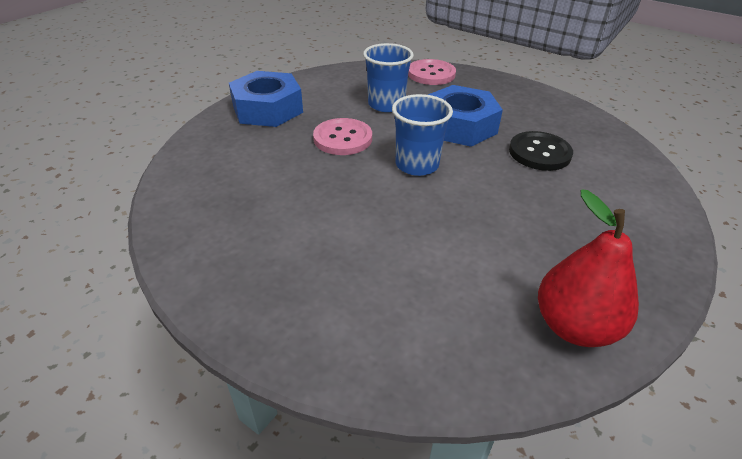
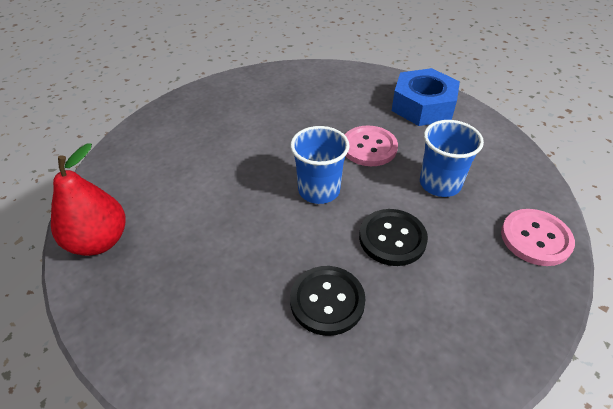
camera: 100 degrees right, 5 degrees up
(459, 126) = (392, 238): blue nut -> black button

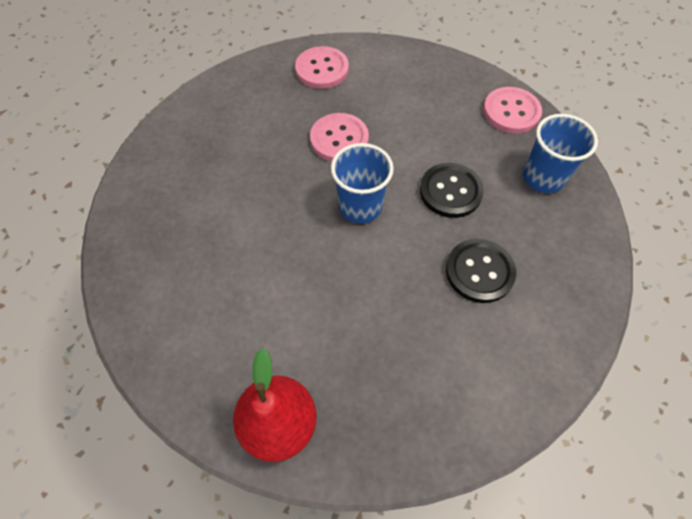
camera: 55 degrees left, 15 degrees up
(423, 106) = (322, 69): blue nut -> pink button
(440, 184) = (419, 124): blue cup -> blue cup (543, 177)

